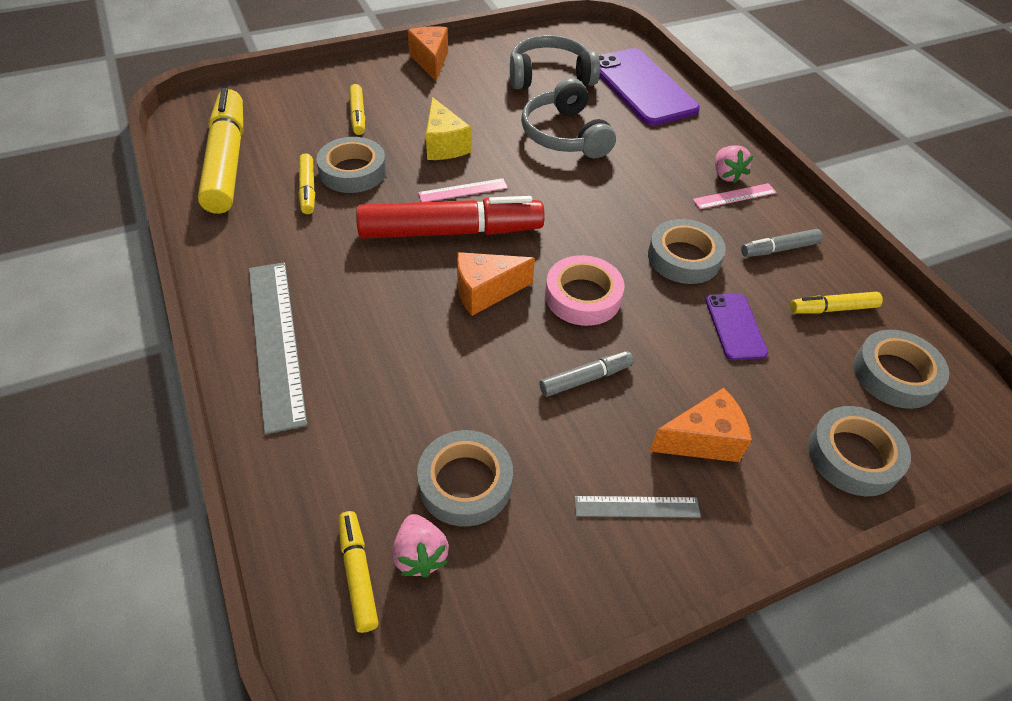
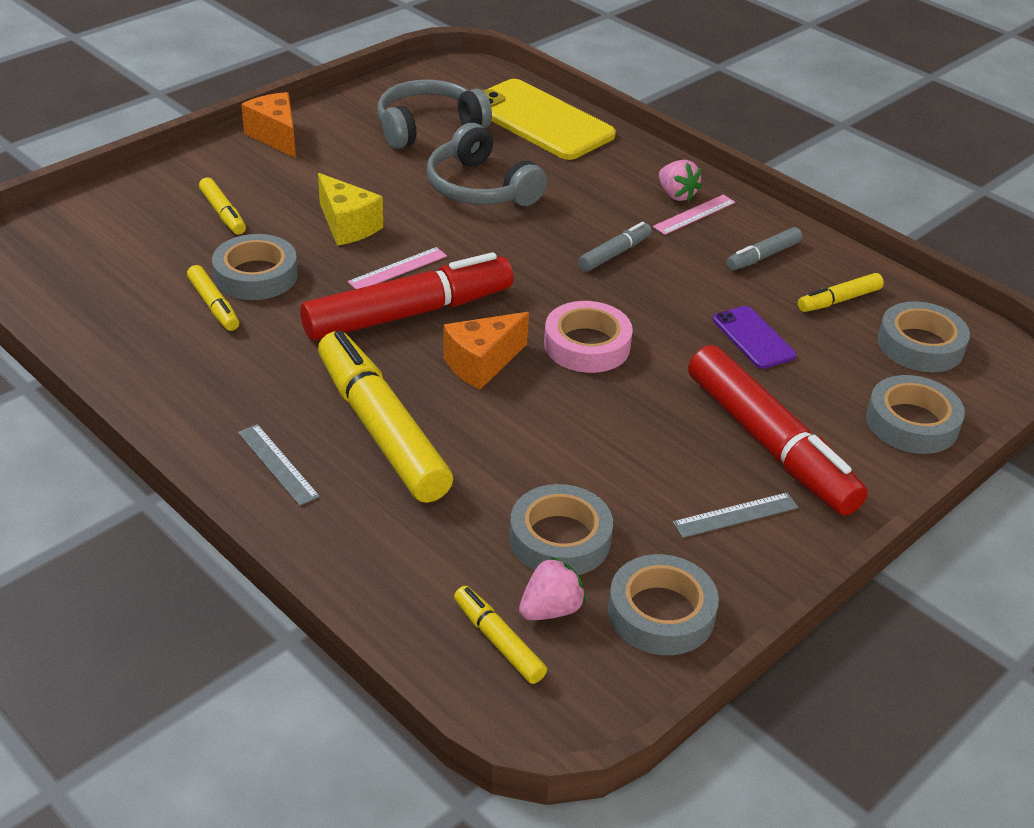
camera: 20 degrees left, 10 degrees down
(227, 161) = (92, 295): yellow marker -> yellow marker (381, 429)
(276, 341) = (278, 464): grey ruler -> grey ruler, size x0.49
(420, 555) = (550, 609): pink strawberry -> pink strawberry turned 90 degrees counterclockwise
(585, 379) = (630, 419): grey marker -> grey marker (614, 254)
(642, 87) = (540, 120): purple phone -> yellow phone
(684, 257) = (671, 285): grey tape -> grey tape (661, 613)
(702, 440) = (770, 444): orange cheese -> red marker

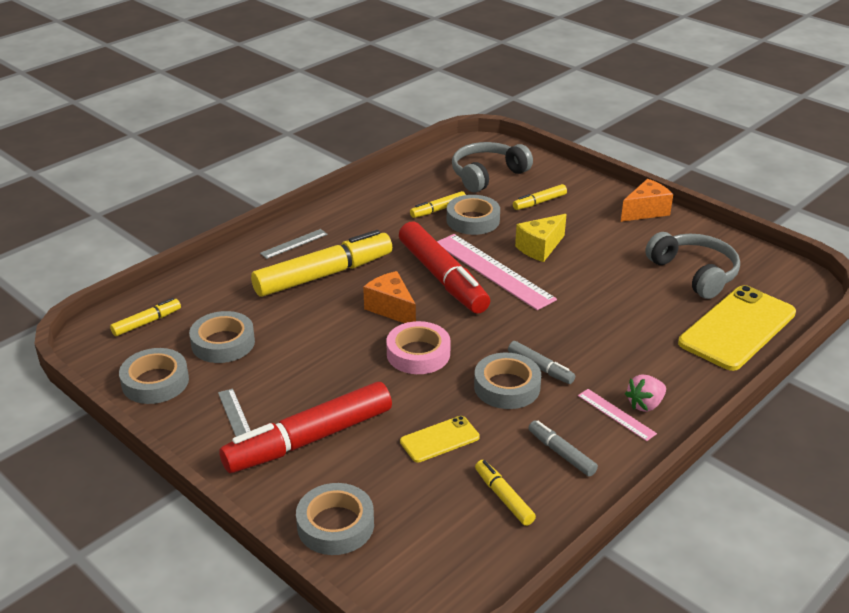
camera: 90 degrees right, 5 degrees down
(398, 269) = (493, 271): pink ruler -> pink ruler, size x2.02
(480, 188) = (613, 301): grey headphones -> grey headphones (487, 175)
(550, 609) = (166, 340): pink strawberry -> none
(753, 338) = (439, 439): purple phone -> yellow phone
(920, 345) = (444, 546): grey tape -> grey tape (507, 387)

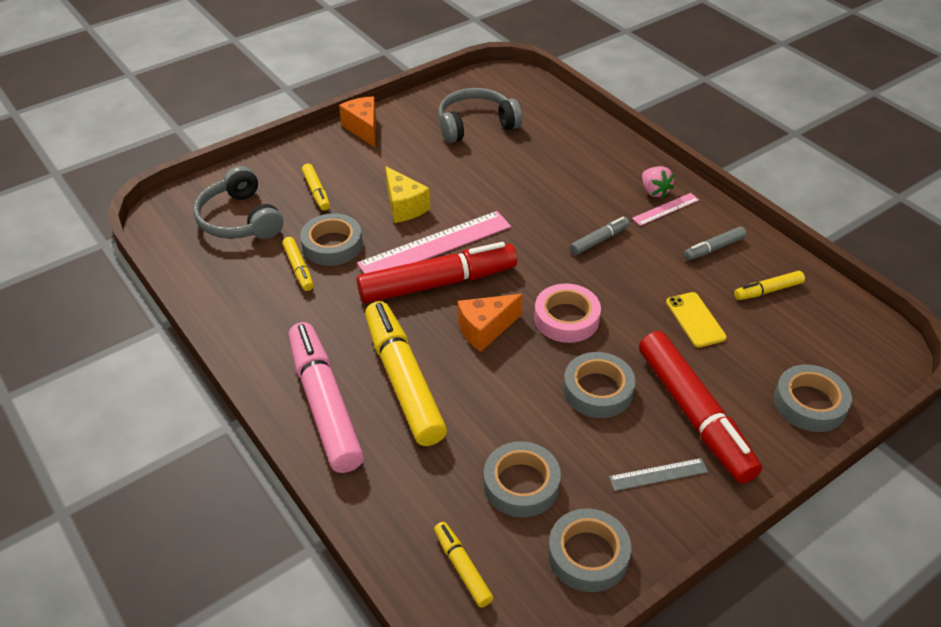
camera: 80 degrees left, 10 degrees up
(294, 244) = (325, 404): grey ruler -> pink marker
(507, 387) = (624, 266): grey tape -> grey tape (598, 390)
(737, 328) = (560, 122): yellow phone -> none

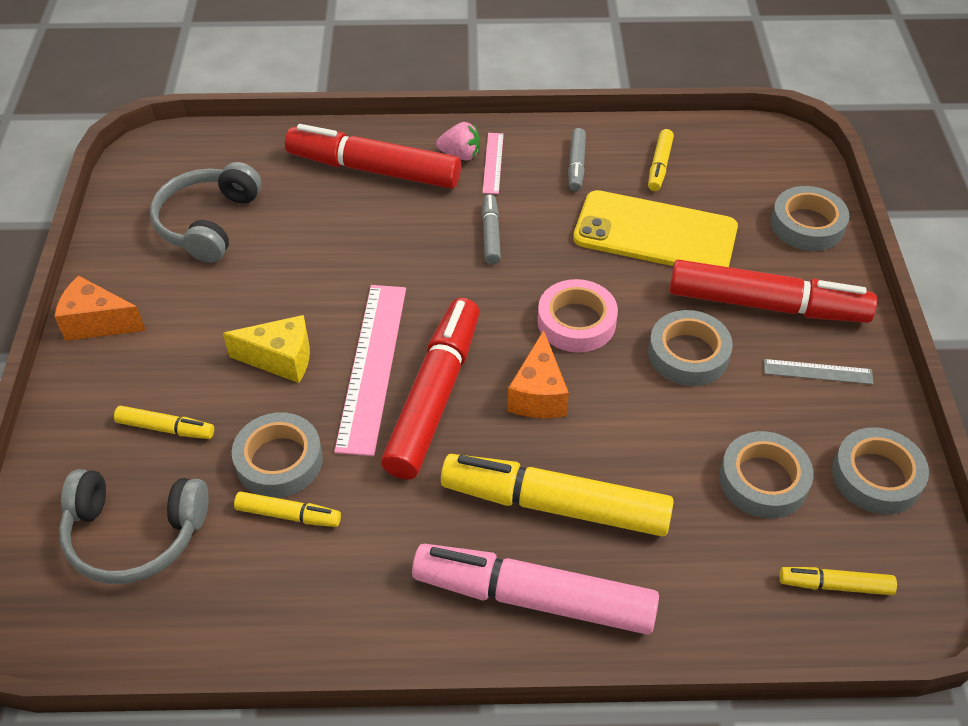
camera: 55 degrees left, 5 degrees up
(594, 163) = (374, 169): none -> red marker
(658, 474) = (818, 372): grey ruler -> grey ruler turned 75 degrees clockwise
(695, 320) = (655, 233): yellow phone -> yellow phone, size x1.99

